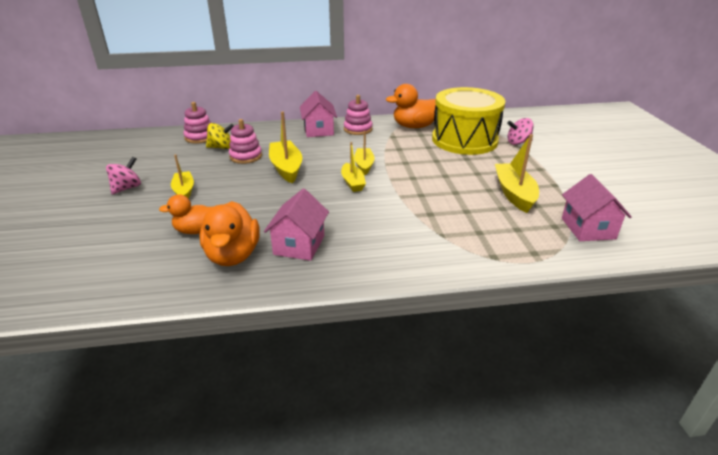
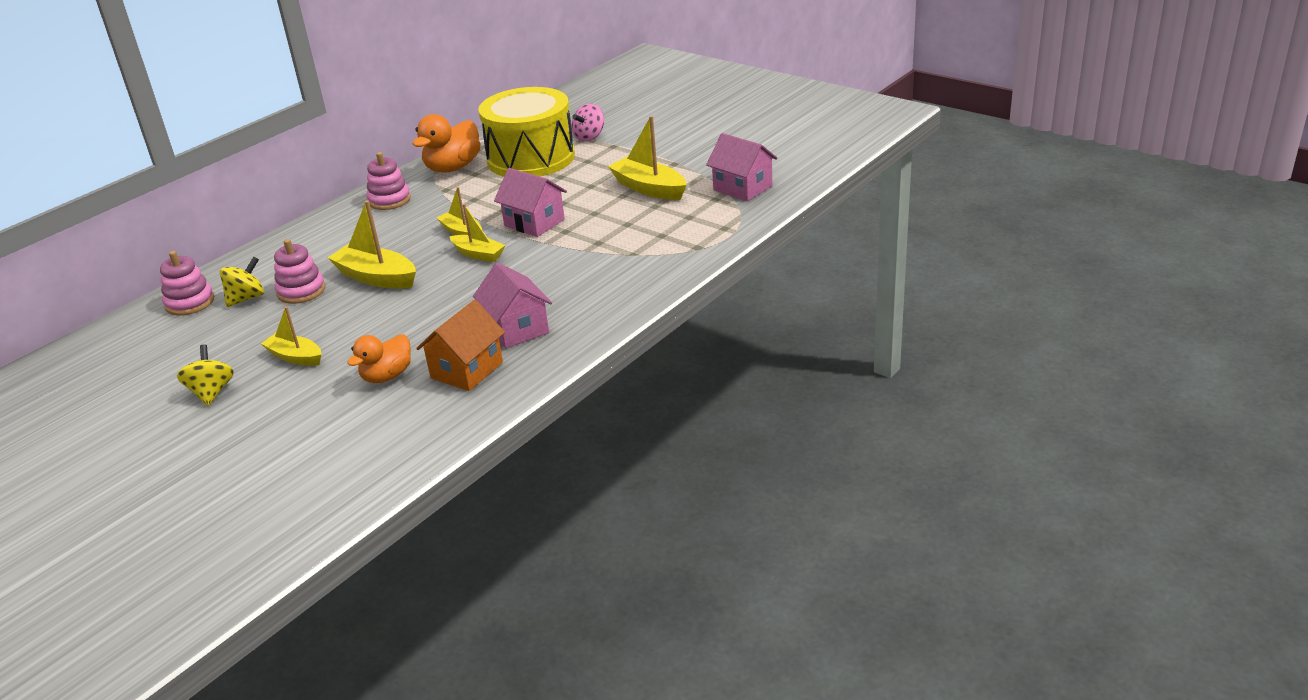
camera: 40 degrees left, 0 degrees up
(127, 188) = (212, 392): pink spinning top -> yellow spinning top
(233, 255) = (467, 370): orange duck -> orange house
(318, 130) = (341, 223): pink house -> pink house (534, 223)

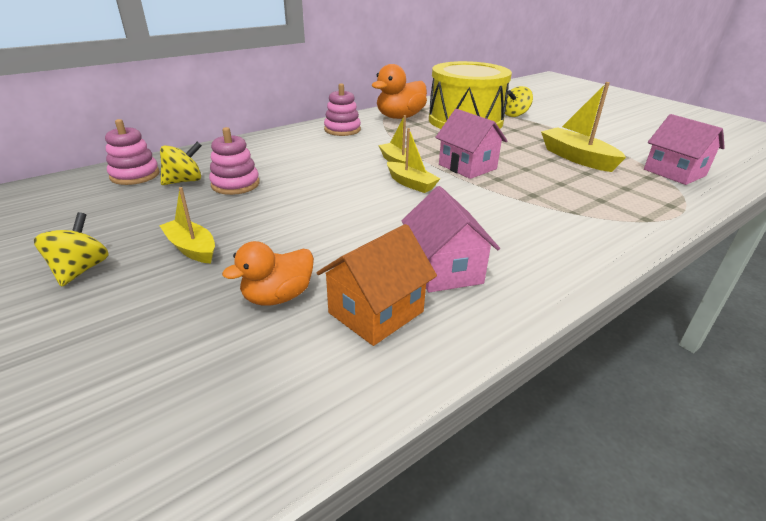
camera: 10 degrees right, 0 degrees up
(376, 277) = (309, 186): yellow boat -> none
(589, 137) = (514, 115): pink spinning top -> yellow spinning top

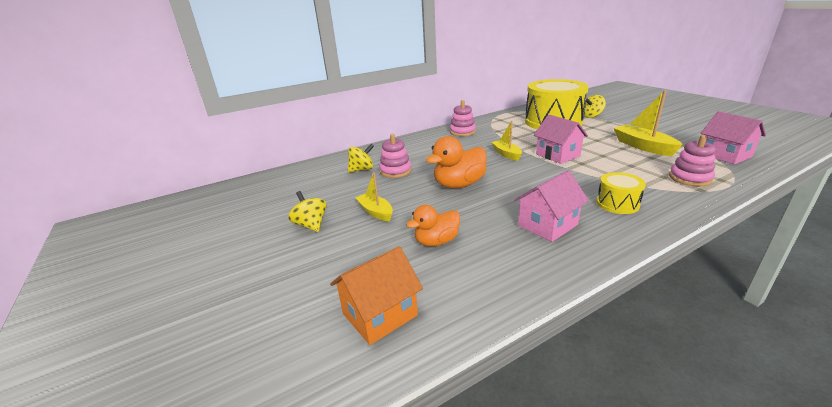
camera: 10 degrees right, 5 degrees down
(81, 270) = (311, 225): yellow spinning top -> yellow spinning top turned 45 degrees counterclockwise
(135, 175) = (329, 166): pink stacking toy -> pink stacking toy (690, 178)
(376, 312) = (503, 251): orange house -> orange house (380, 314)
(400, 117) = (503, 121): orange duck -> orange duck (459, 184)
(411, 183) = (517, 168): yellow boat -> none
(444, 270) = (547, 225): pink house -> pink house turned 60 degrees clockwise
(541, 237) = (617, 203): none -> yellow drum

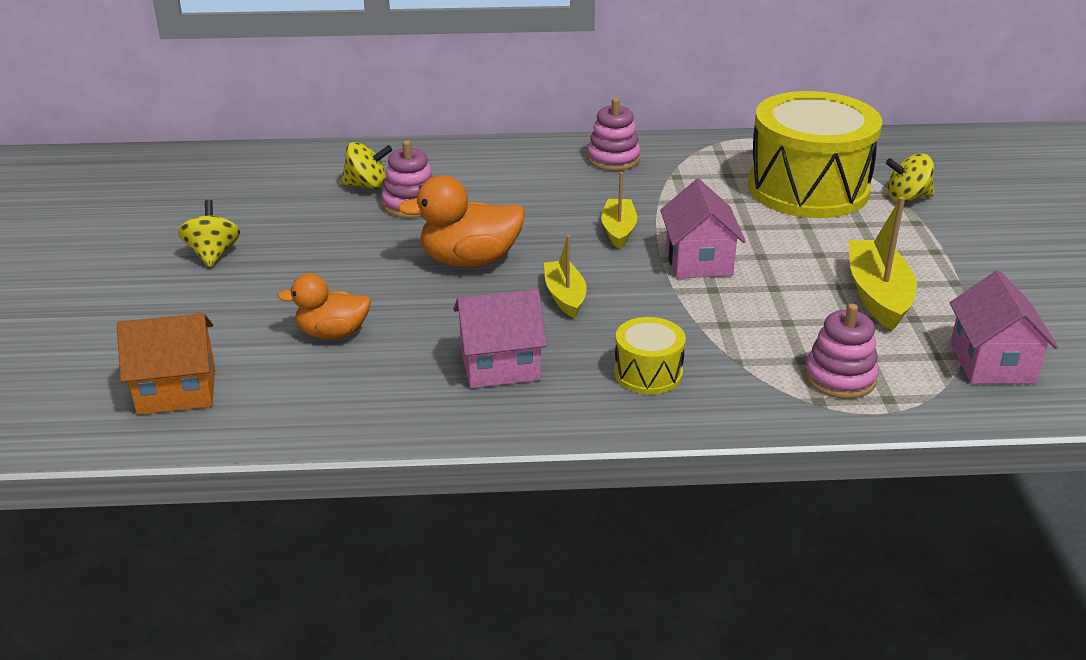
camera: 25 degrees right, 5 degrees up
(375, 212) = (308, 264): yellow boat -> yellow boat (565, 296)

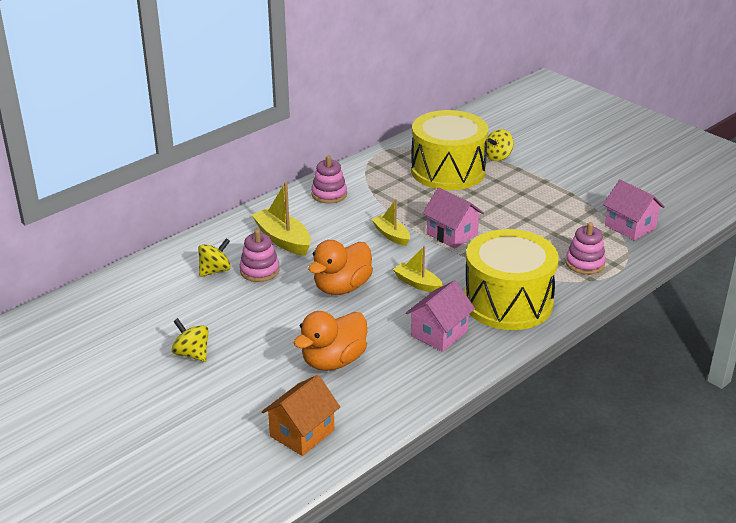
camera: 40 degrees left, 0 degrees up
(332, 333) = (333, 361): orange duck -> orange duck, size x1.52
(648, 373) = (508, 302): yellow drum -> yellow drum, size x2.23
(877, 295) = (549, 215): yellow boat -> yellow boat (283, 239)

